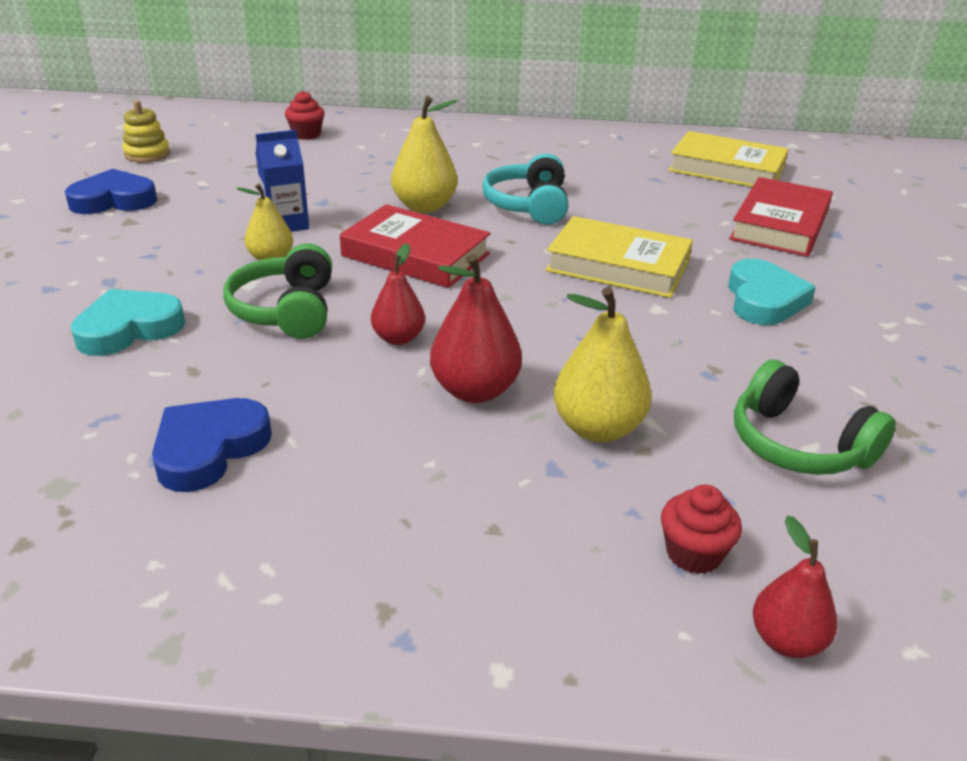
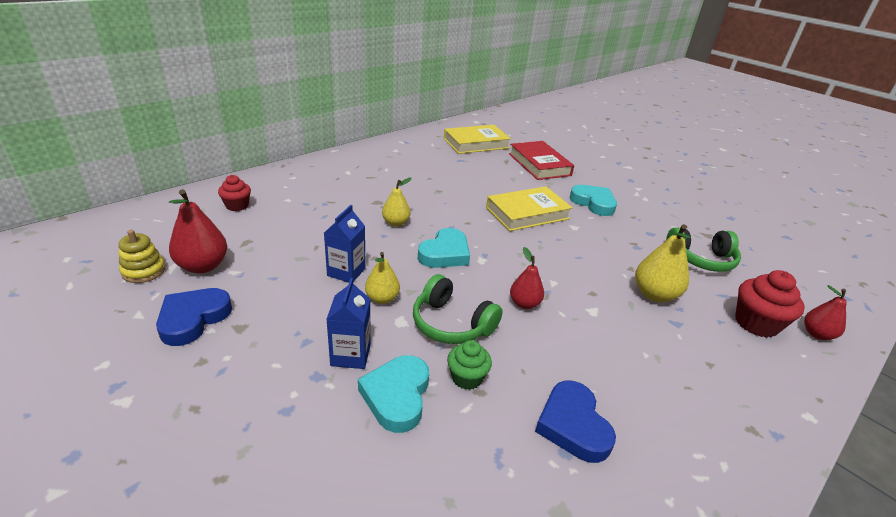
camera: 50 degrees left, 0 degrees up
(159, 282) = (350, 355): none -> blue carton
(206, 354) = (467, 378): none -> green cupcake
(415, 255) = (445, 253): red book -> turquoise heart
(424, 206) = (396, 223): yellow pear -> yellow pear, size x0.64
(475, 390) = (595, 308): red pear -> red pear (203, 266)
(528, 205) = (439, 199): turquoise headphones -> none
(693, 553) = (756, 323): red cupcake -> red cupcake, size x1.59

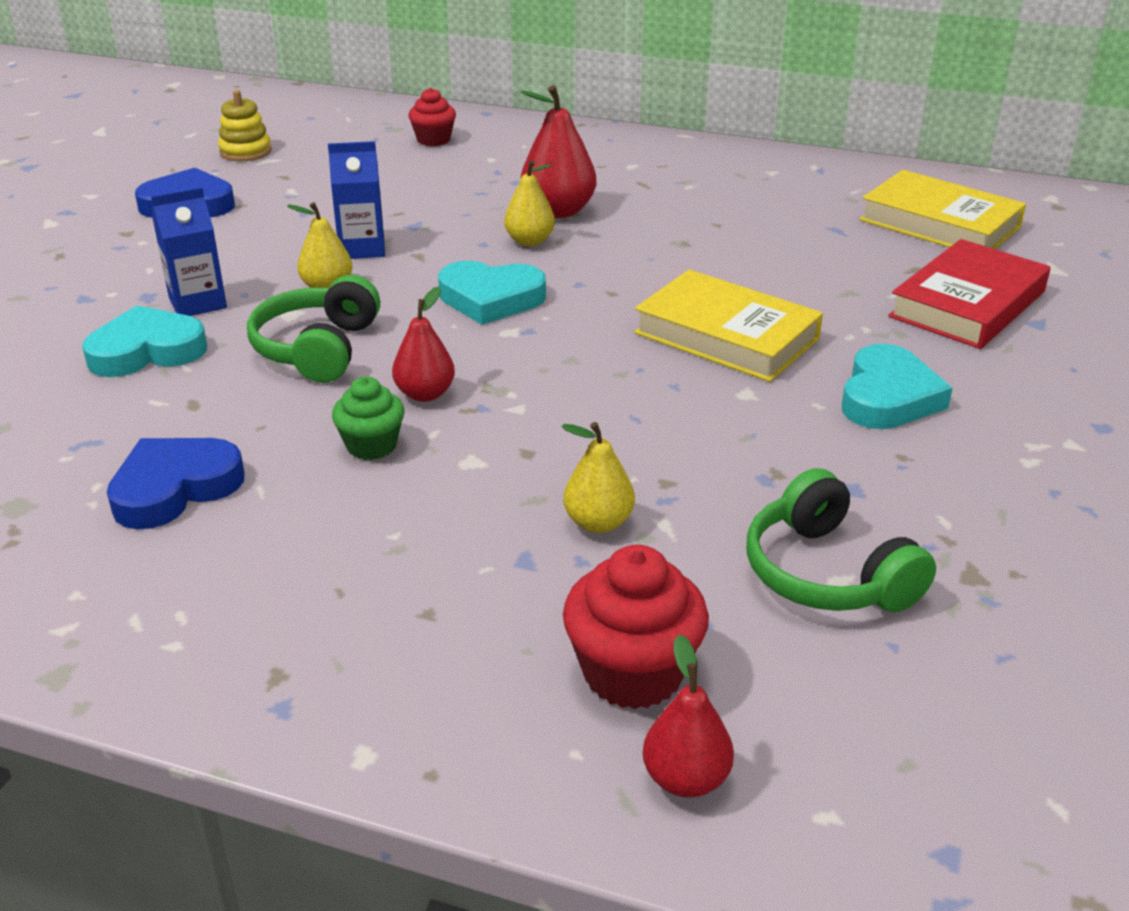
camera: 65 degrees right, 0 degrees up
(203, 266) = (284, 172): red pear -> red pear (558, 211)
(467, 378) = (213, 388): green cupcake -> green cupcake (371, 445)
(654, 295) = (598, 523): yellow pear -> yellow pear, size x0.64

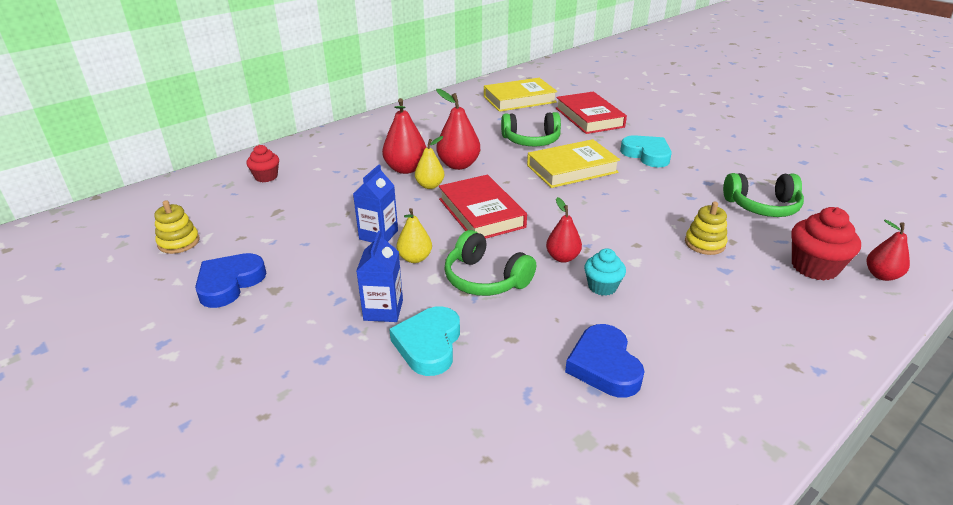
camera: 60 degrees left, 0 degrees up
(371, 445) = (602, 286): green cupcake -> turquoise cupcake
(491, 299) = (481, 213): turquoise heart -> red book
(598, 523) = (704, 243): yellow pear -> yellow stacking toy
(618, 242) = (458, 165): none -> red pear
(786, 275) = (531, 140): none -> green headphones

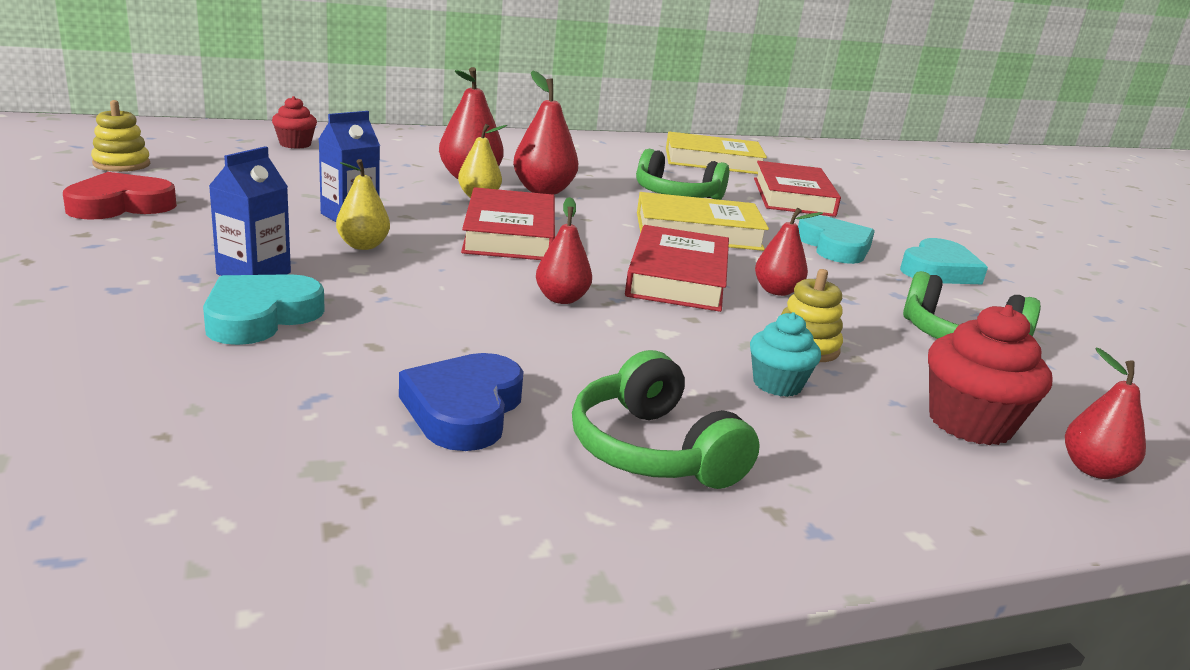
camera: 20 degrees right, 10 degrees down
(229, 283) = (120, 205): blue heart -> red heart
(485, 279) = (424, 286): green headphones -> green headphones (653, 450)
(599, 214) = (677, 277): none -> red book
(602, 286) = (578, 339): turquoise cupcake -> turquoise cupcake (777, 384)
(654, 204) = (777, 291): none -> red pear
(708, 154) = (938, 270): none -> turquoise heart

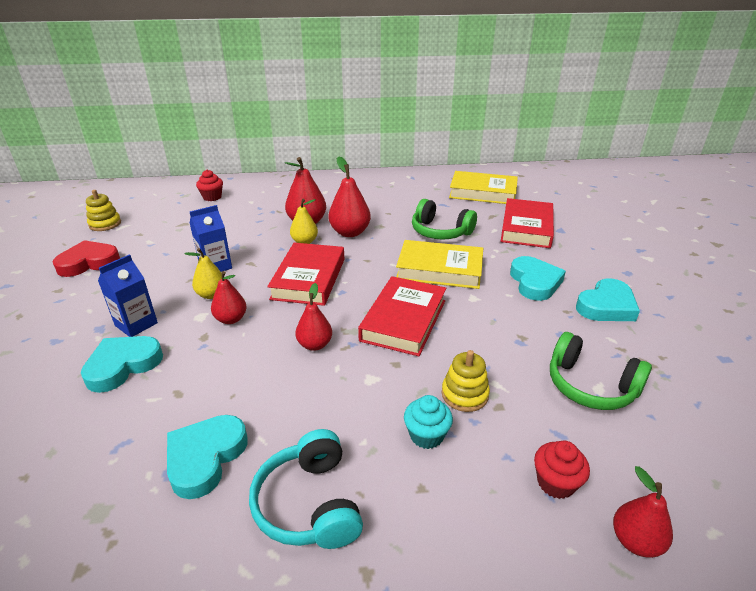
camera: 15 degrees right, 10 degrees up
(464, 409) = (205, 457): blue heart -> turquoise heart
(653, 450) = (309, 504): green headphones -> turquoise headphones
(777, 291) = (469, 333): red pear -> red pear (231, 319)
(969, 423) = (555, 483): red cupcake -> red cupcake, size x0.63

